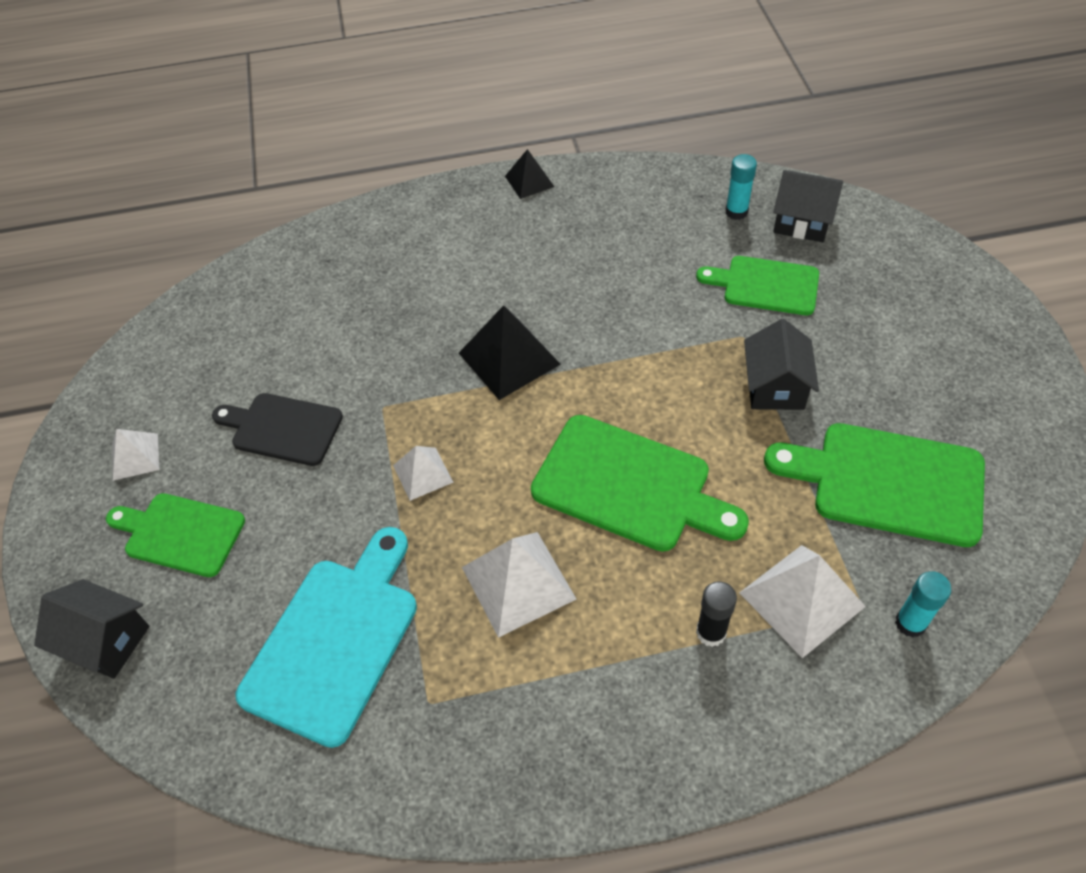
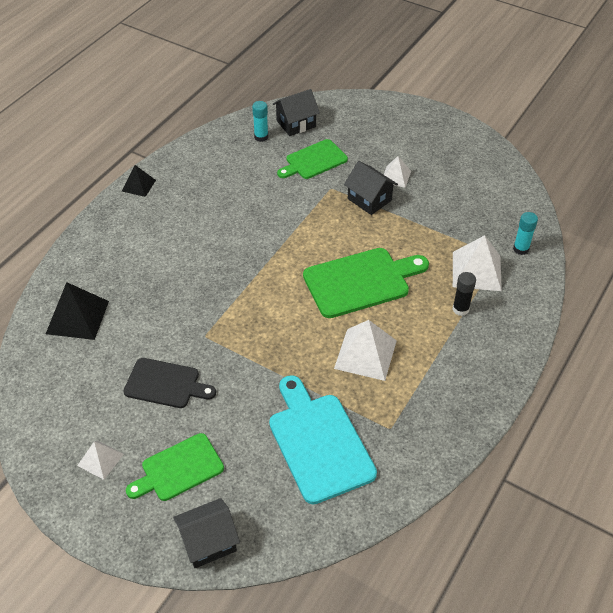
camera: 50 degrees left, 5 degrees down
(282, 428) = (165, 384): black cutting board -> black cutting board turned 135 degrees counterclockwise
(423, 473) = (264, 347): white pyramid -> white pyramid (396, 176)
(509, 358) = (238, 270): black pyramid -> black pyramid (77, 317)
(888, 482) = (455, 205): green cutting board -> none

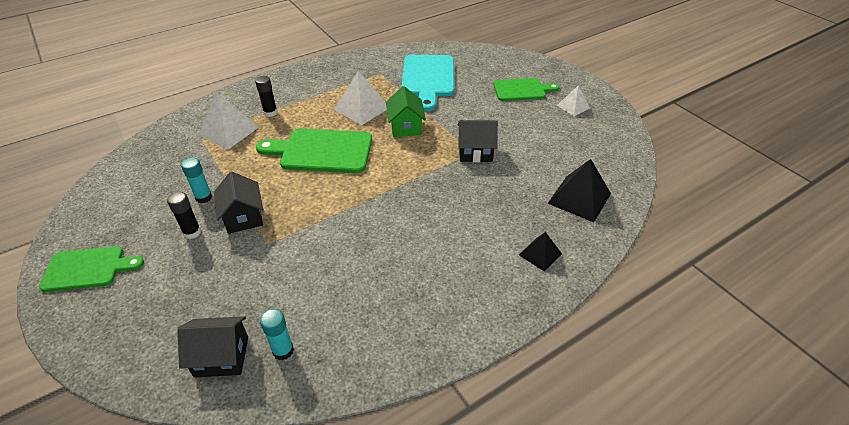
camera: 155 degrees left, 5 degrees down
(139, 185) = (479, 330): black pyramid -> black pyramid (540, 254)
(165, 384) = (515, 132): black cutting board -> none
(208, 542) = (515, 60): black house -> black house (475, 152)
(296, 345) = (405, 127): none -> green house
(314, 161) = (253, 286): green cutting board -> green cutting board (88, 269)
(396, 176) = (192, 232): white pyramid -> black glue stick
(520, 249) = (177, 134): turquoise glue stick -> turquoise glue stick (204, 197)

